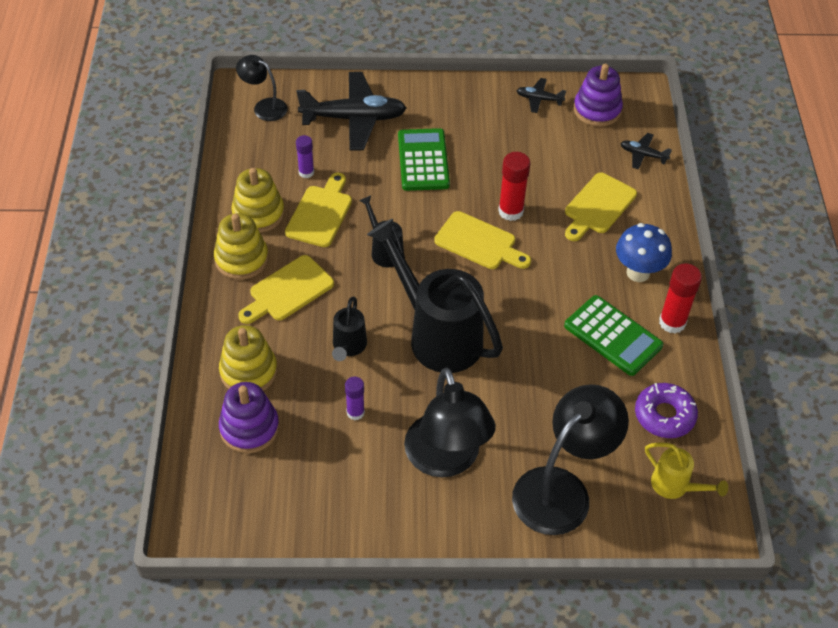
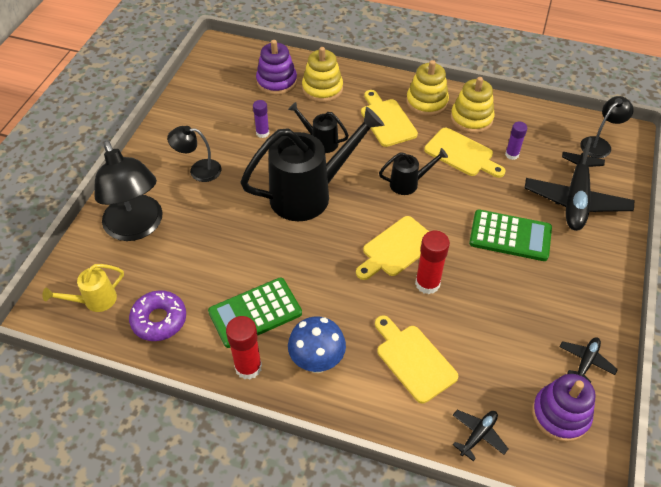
camera: 110 degrees right, 0 degrees up
(446, 460) = (198, 170): black lamp -> black lamp, size x0.55

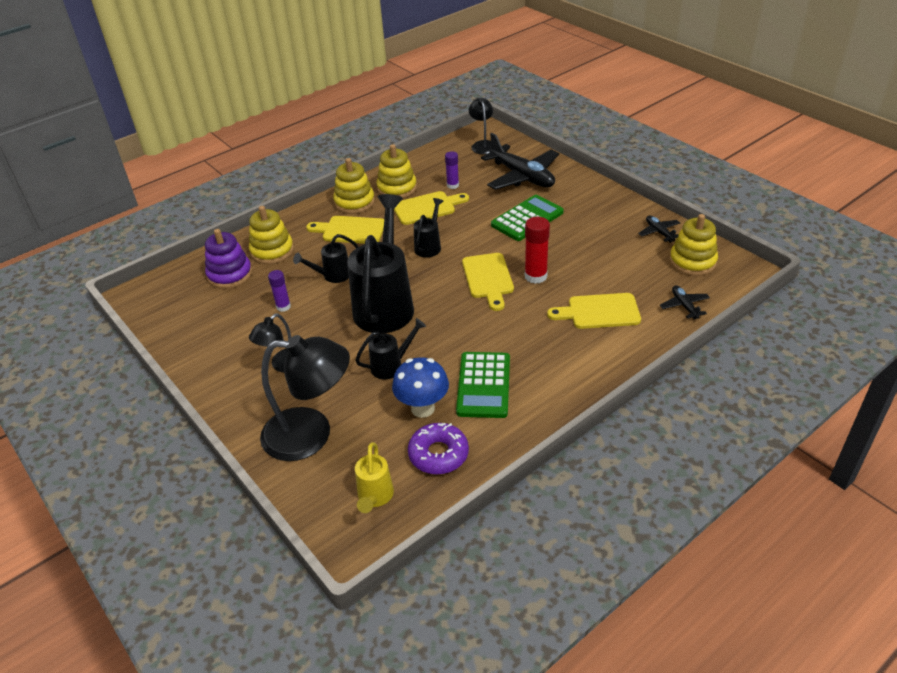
camera: 55 degrees left, 10 degrees down
(239, 237) = (391, 365): none -> black watering can
(248, 367) = (536, 410): red glue stick -> none
(317, 362) = (562, 365): blue mushroom -> blue mushroom (422, 408)
(560, 415) = (692, 261): purple stacking toy -> yellow stacking toy

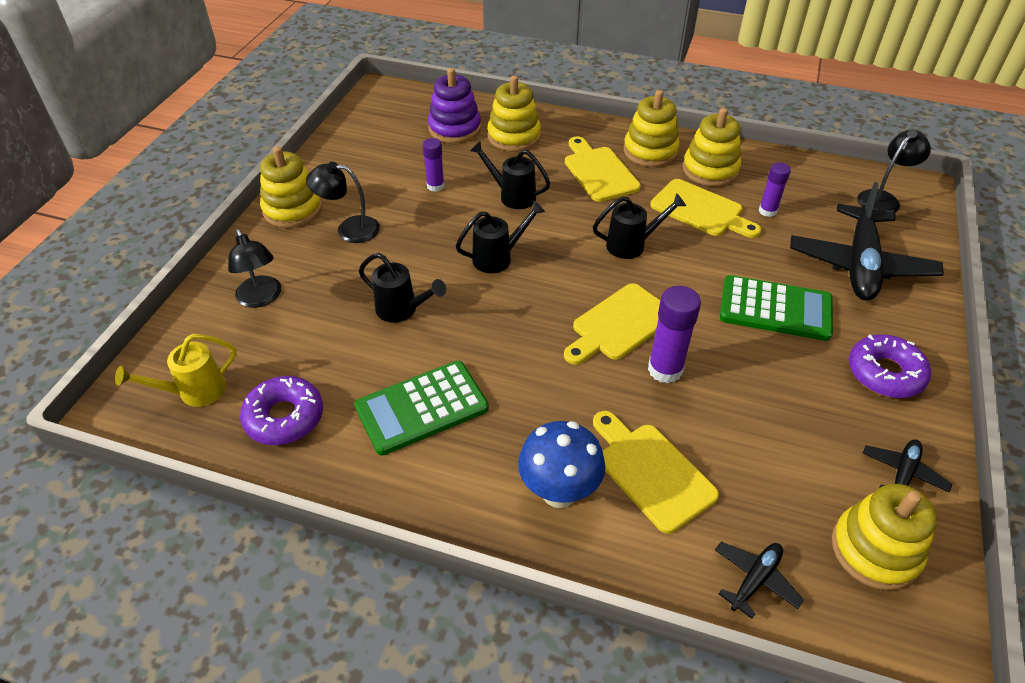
camera: 55 degrees right, 5 degrees up
(227, 389) = (293, 209): none -> yellow stacking toy
(311, 435) = (261, 298): black lamp -> black lamp, size x0.55
(385, 305) = (498, 258): black watering can -> black watering can, size x0.47
(422, 408) = (349, 369): blue mushroom -> blue mushroom (559, 492)
(535, 276) = (665, 369): red glue stick -> purple glue stick
(598, 206) = (885, 373): none -> purple donut

